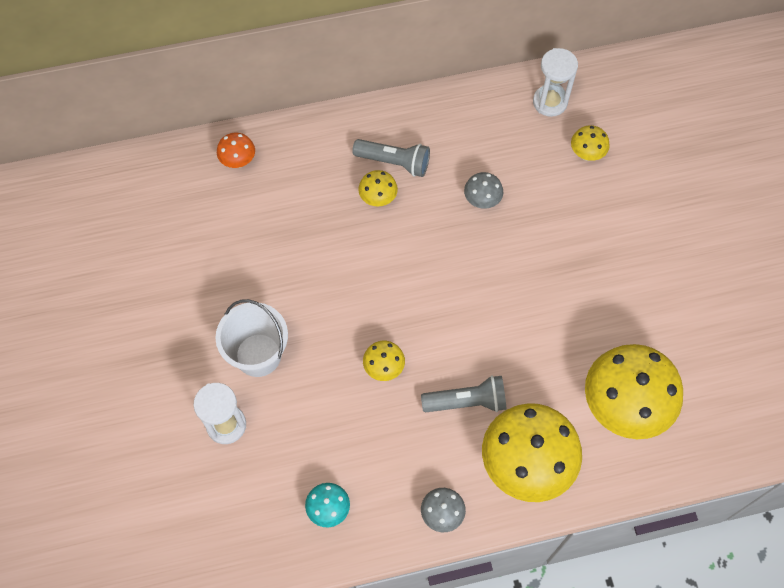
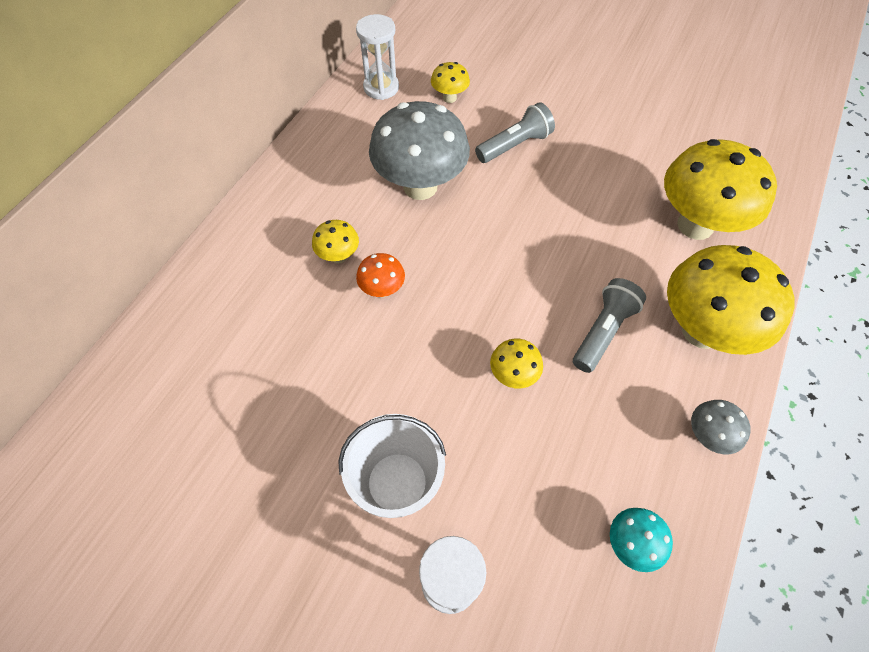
camera: 50 degrees left, 5 degrees down
(238, 161) = (172, 341): orange mushroom -> orange mushroom (382, 290)
(394, 162) = (317, 219): grey flashlight -> grey flashlight (514, 145)
(482, 201) = (420, 186): grey mushroom -> grey mushroom, size x2.22

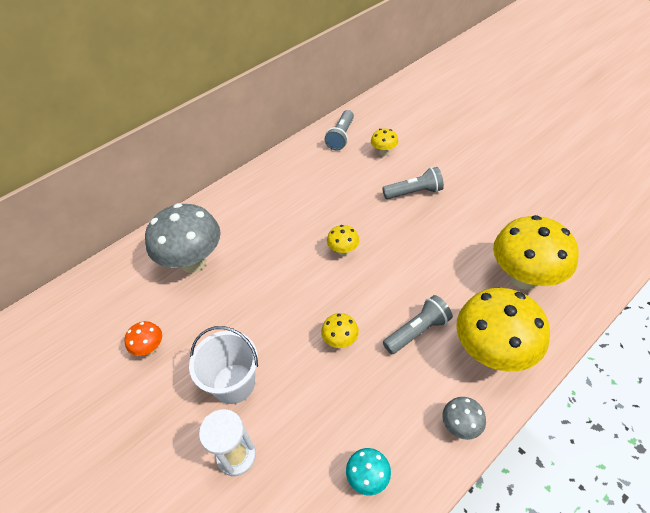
camera: 25 degrees right, 10 degrees down
(339, 256) = (264, 235): yellow mushroom -> yellow mushroom (343, 251)
(381, 88) = (341, 137): white hourglass -> grey flashlight
(382, 290) = (281, 262): orange mushroom -> orange mushroom (150, 348)
(420, 186) = (337, 204): grey mushroom -> grey mushroom (193, 262)

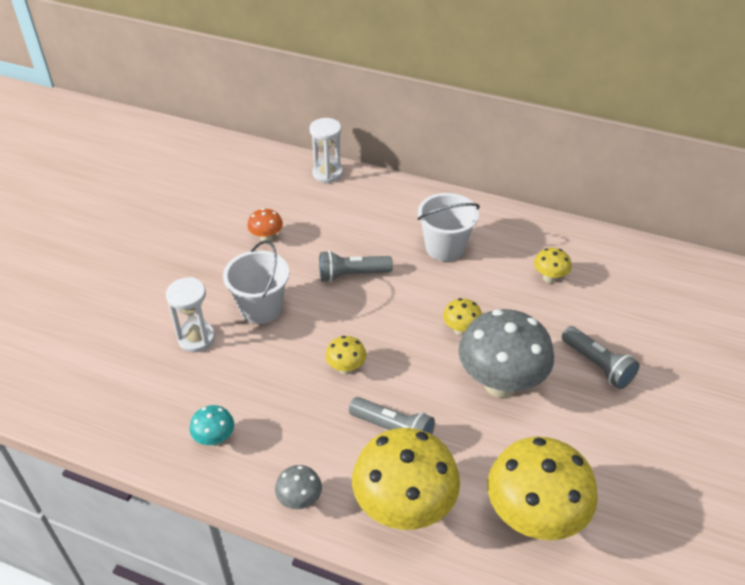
camera: 60 degrees right, 5 degrees down
(107, 271) = (327, 173): none -> white hourglass
(193, 262) = (372, 223): grey mushroom -> grey mushroom (500, 384)
(255, 227) = (445, 247): none -> white bucket
(341, 137) = (638, 264): grey flashlight -> grey flashlight (352, 275)
(384, 152) = (644, 313): yellow mushroom -> yellow mushroom (549, 278)

